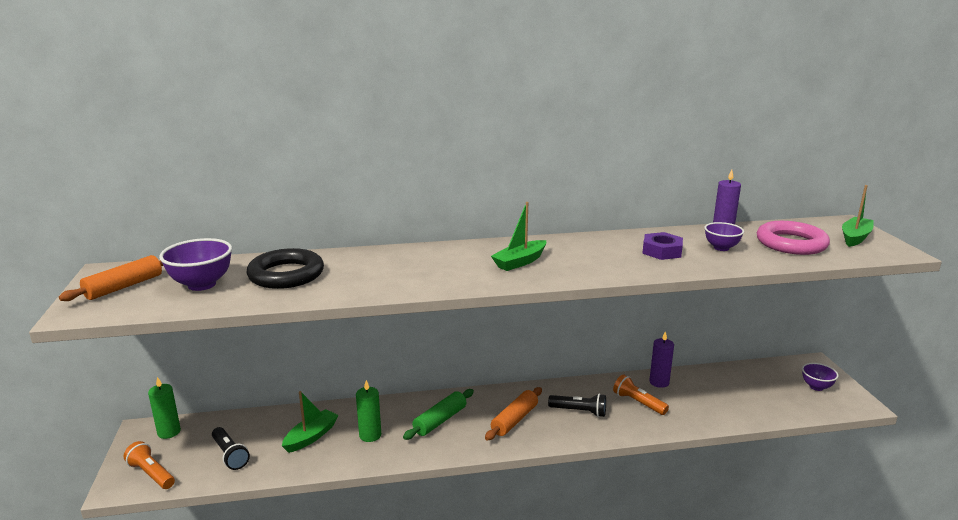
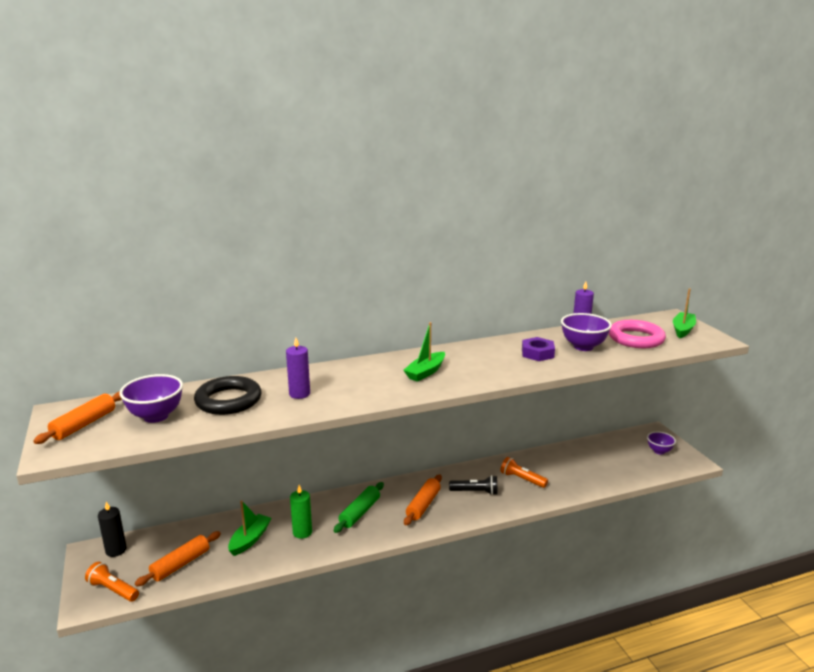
camera: 10 degrees left, 0 degrees up
(169, 432) = (116, 550): green candle -> black candle
(230, 455) = (181, 564): black flashlight -> orange rolling pin
(659, 382) = (535, 460): purple candle -> purple candle (299, 394)
(721, 248) = (583, 347): purple bowl -> purple bowl, size x1.58

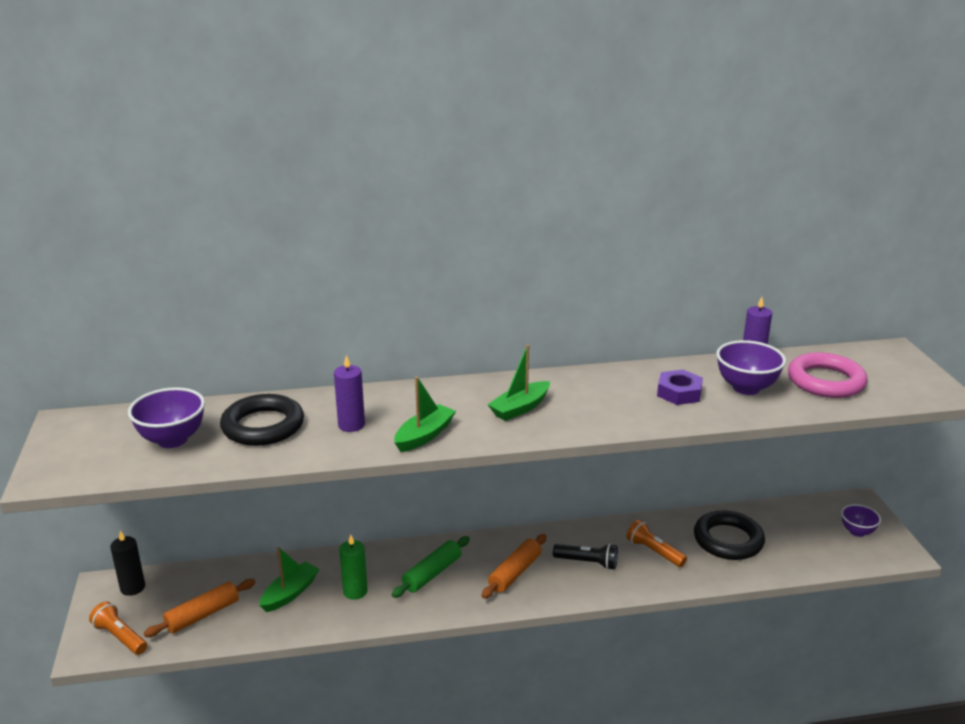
camera: 10 degrees right, 5 degrees up
(84, 424) = (88, 443): orange rolling pin -> none
(572, 466) = (728, 540): none -> black ring
(683, 330) = (899, 373): green boat -> green boat (424, 436)

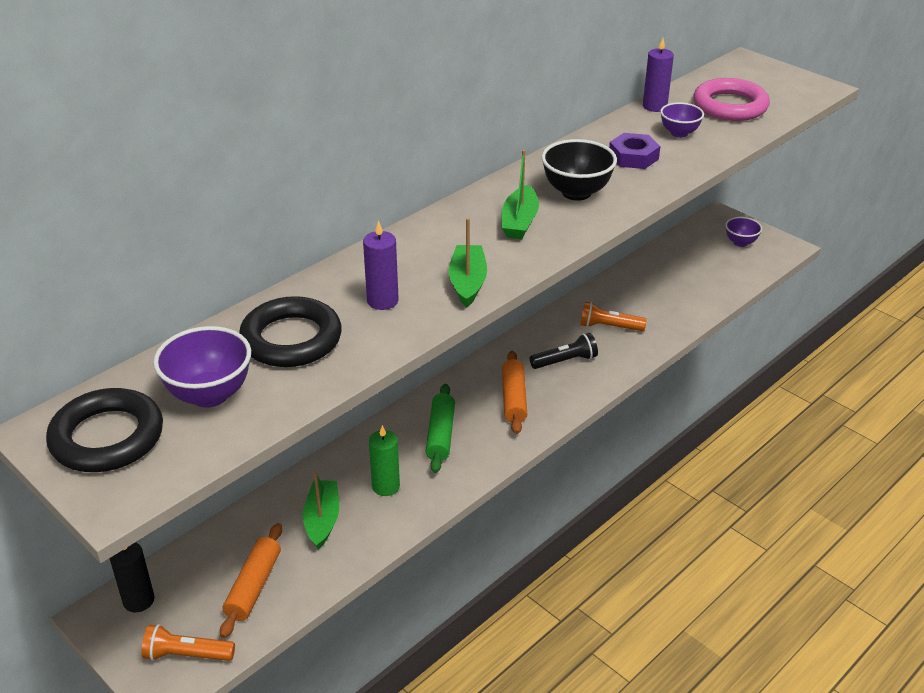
camera: 35 degrees left, 10 degrees up
(594, 403) = (576, 192): none -> black bowl
(728, 540) = (655, 291): black ring -> black ring (107, 437)
(746, 388) = (679, 133): purple bowl -> purple bowl, size x0.63

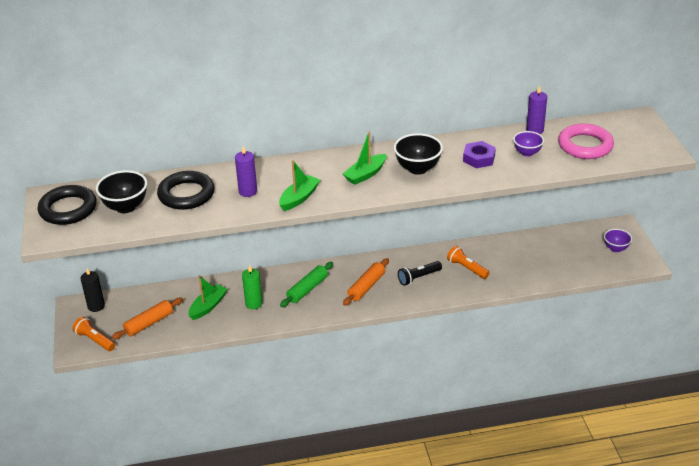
camera: 35 degrees right, 0 degrees up
(209, 395) = (125, 207): purple bowl -> black bowl
(565, 361) = (418, 278): black flashlight -> black flashlight turned 135 degrees clockwise

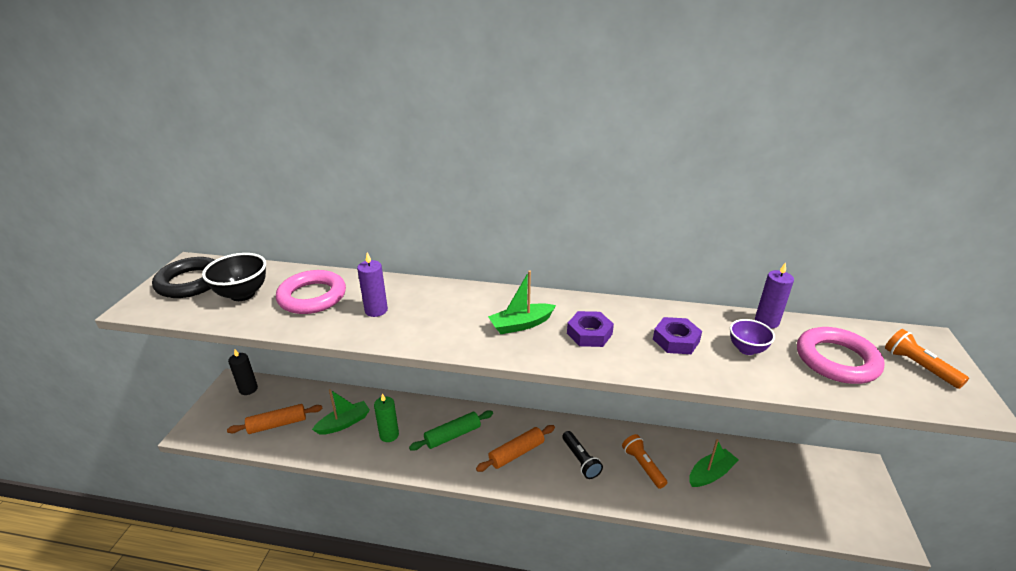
camera: 20 degrees right, 5 degrees down
(95, 340) = (217, 426): orange flashlight -> orange flashlight (918, 366)
(186, 194) = (312, 297): black ring -> pink ring
(299, 198) = (425, 333): green boat -> green boat (710, 474)
(417, 168) = (589, 334): black bowl -> purple nut
(418, 278) = (580, 460): black flashlight -> black flashlight turned 105 degrees counterclockwise
(616, 248) = (849, 499): purple bowl -> none

